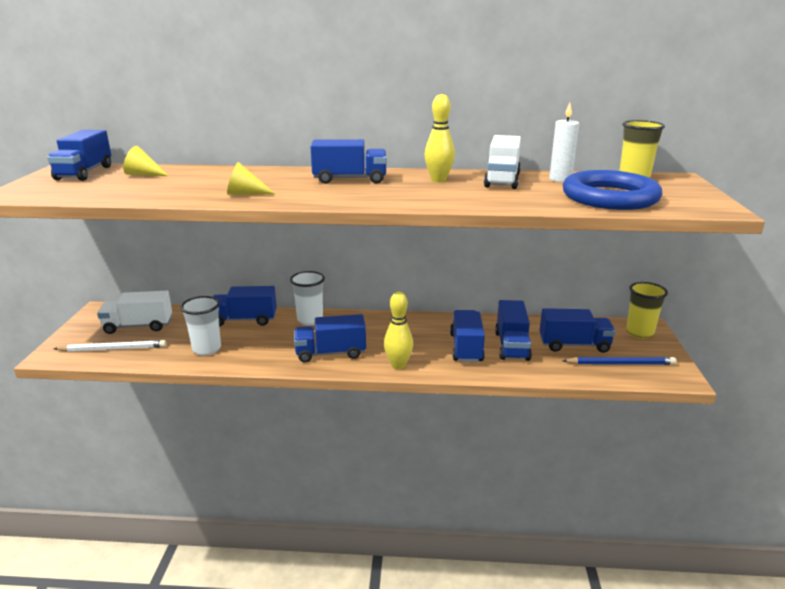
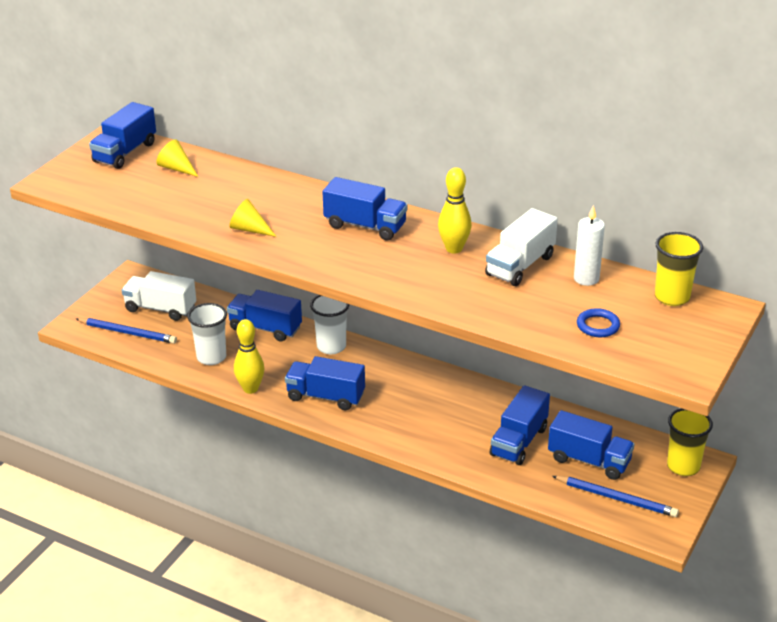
camera: 25 degrees right, 10 degrees up
(113, 349) = (128, 333): white pencil -> blue pencil
(398, 365) = (382, 431): yellow bowling pin -> yellow bowling pin (250, 389)
(466, 348) = (467, 430): blue truck -> none
(610, 197) = (598, 326): blue ring -> blue ring, size x0.41

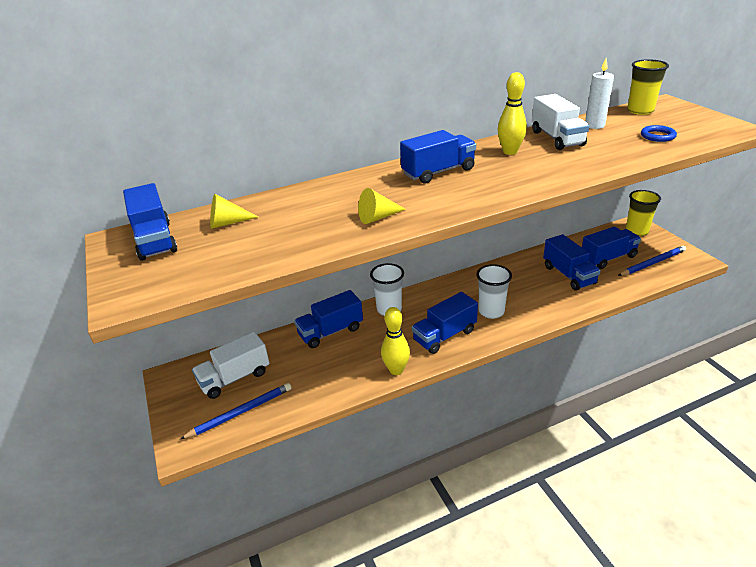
camera: 50 degrees left, 0 degrees up
(211, 357) = (333, 375): white cup -> white cup (491, 311)

